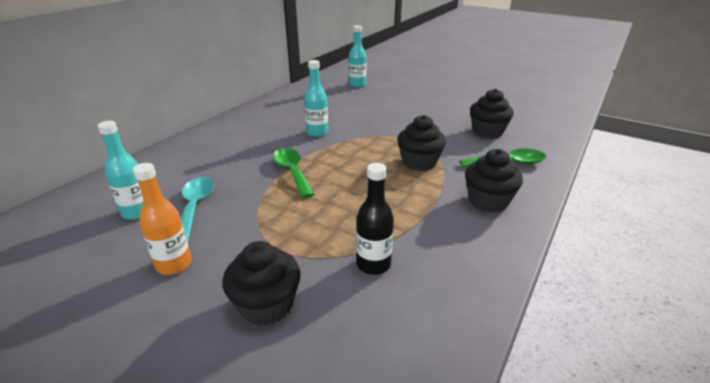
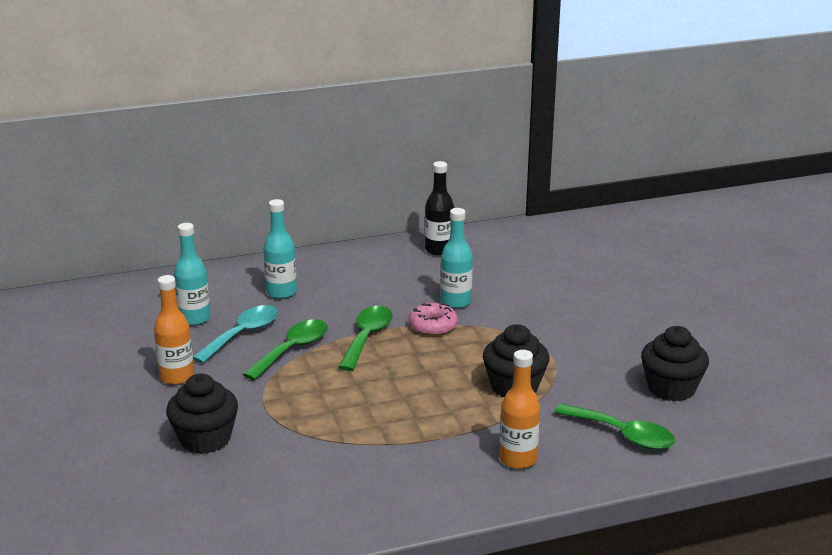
camera: 40 degrees right, 5 degrees down
(250, 200) = (292, 350): none -> green spoon
(323, 149) = (433, 326): none -> pink donut
(357, 85) = (610, 250): turquoise bottle -> turquoise bottle (281, 292)
(373, 264) = (320, 454): black bottle -> black bottle (439, 250)
(488, 201) = (518, 459): black cupcake -> orange bottle

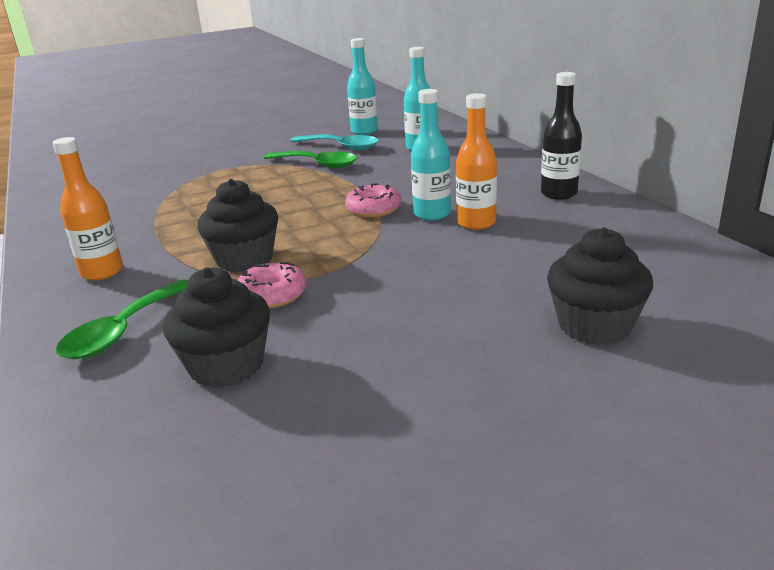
camera: 85 degrees right, 0 degrees up
(177, 377) = (274, 140): orange bottle -> orange bottle (476, 223)
(205, 439) = (185, 159): black cupcake -> black cupcake (594, 326)
(367, 337) = (344, 186): green spoon -> none
(579, 373) = (272, 295): none -> pink donut

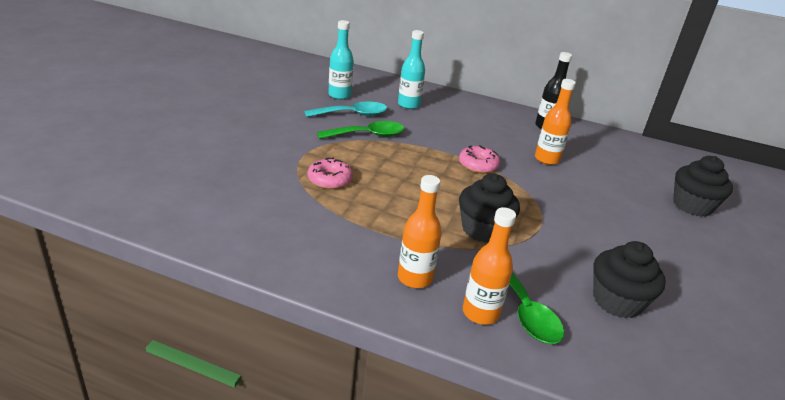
camera: 50 degrees left, 5 degrees up
(86, 315) = (480, 313): none -> orange bottle
(272, 295) = (548, 247): pink donut -> pink donut (329, 180)
(432, 214) = (515, 159): turquoise bottle -> none

